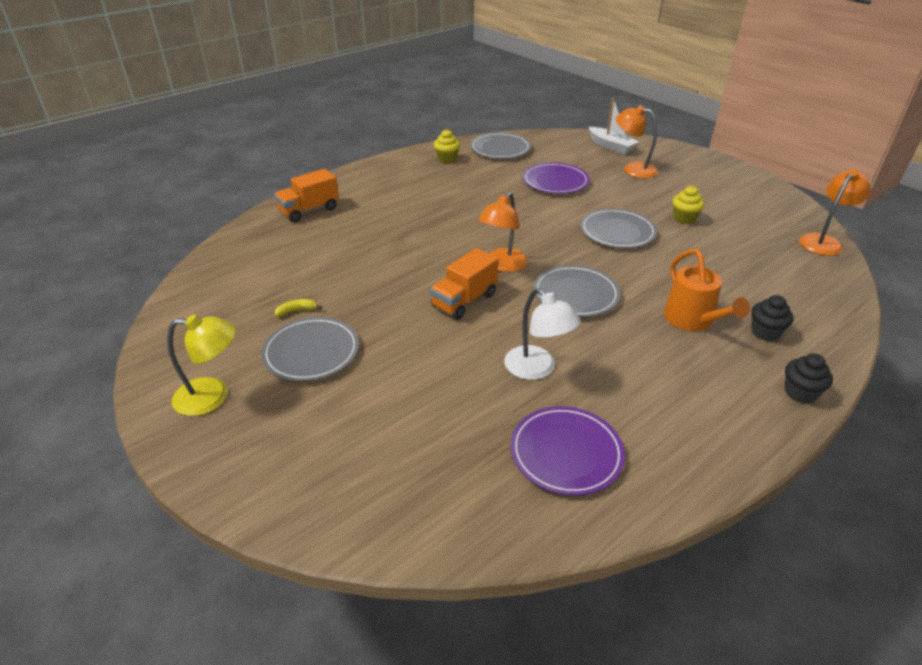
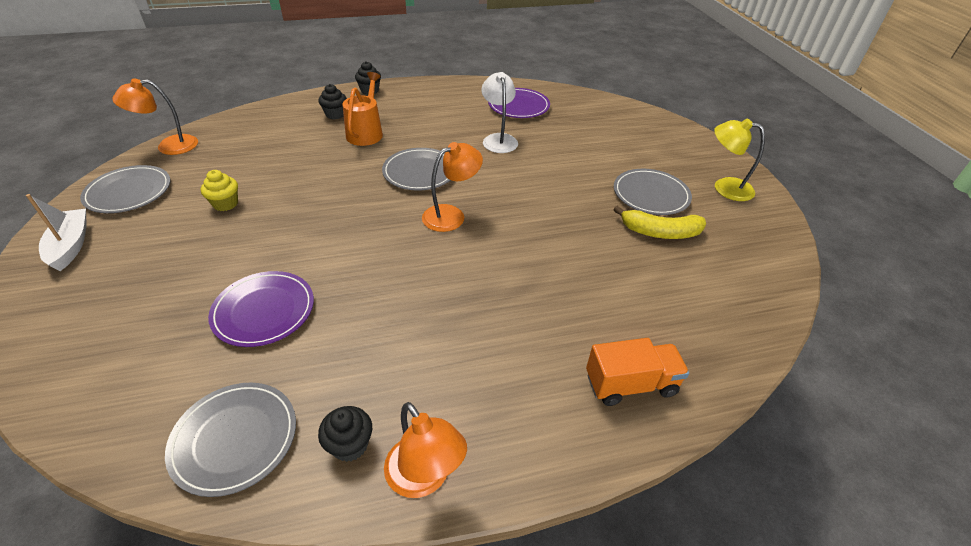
camera: 155 degrees left, 5 degrees up
(297, 311) = (660, 232): yellow banana -> yellow banana, size x2.10
(447, 159) = (350, 445): yellow cupcake -> black cupcake
(464, 300) = (511, 195): orange truck -> none
(611, 146) = (76, 362): white boat -> white boat (71, 245)
(617, 232) = (307, 212): grey plate -> grey plate (128, 192)
(633, 169) = (141, 294): orange lamp -> orange lamp (424, 478)

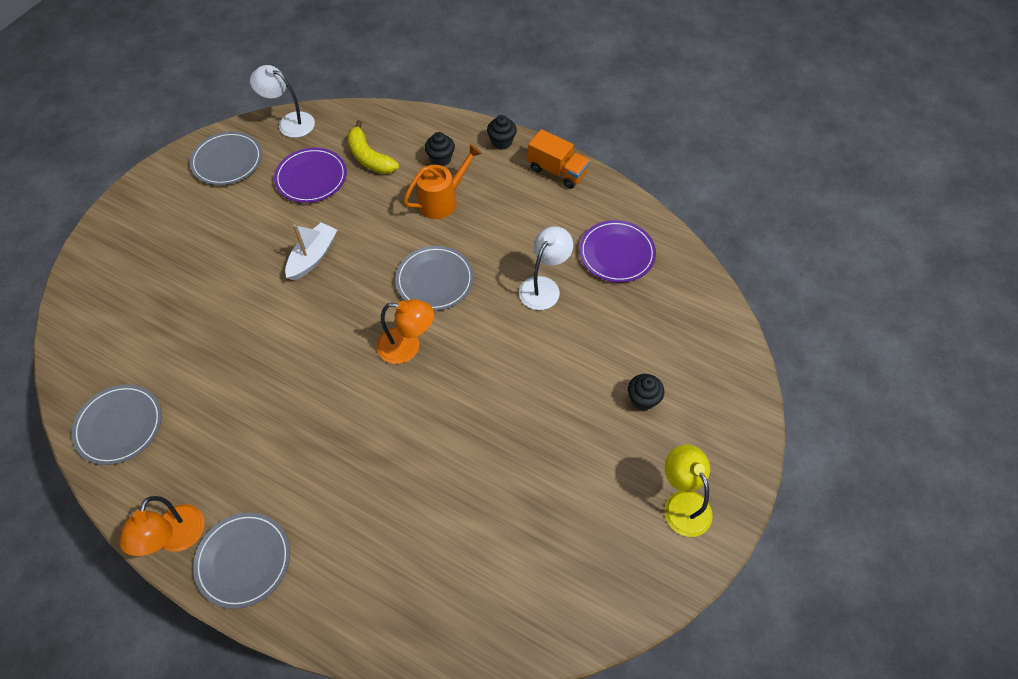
camera: 45 degrees right, 15 degrees up
(71, 245) = (160, 195): white boat -> white boat (313, 257)
(169, 146) = (290, 122): orange lamp -> white lamp
(225, 204) = (272, 217): yellow cupcake -> none
(264, 311) = (210, 341): purple plate -> purple plate (311, 177)
(350, 445) = (164, 482): black cupcake -> black cupcake (642, 399)
(630, 384) = (352, 595): orange truck -> orange truck (557, 171)
(651, 195) = (597, 455): grey plate -> grey plate (243, 560)
(660, 232) = (549, 498): yellow banana -> yellow banana (369, 157)

